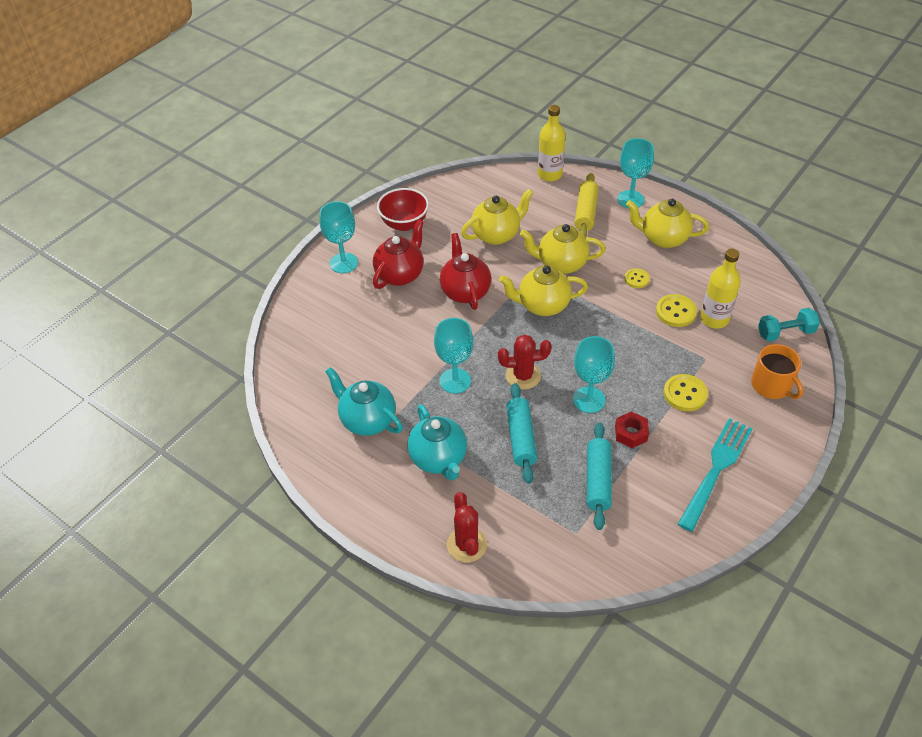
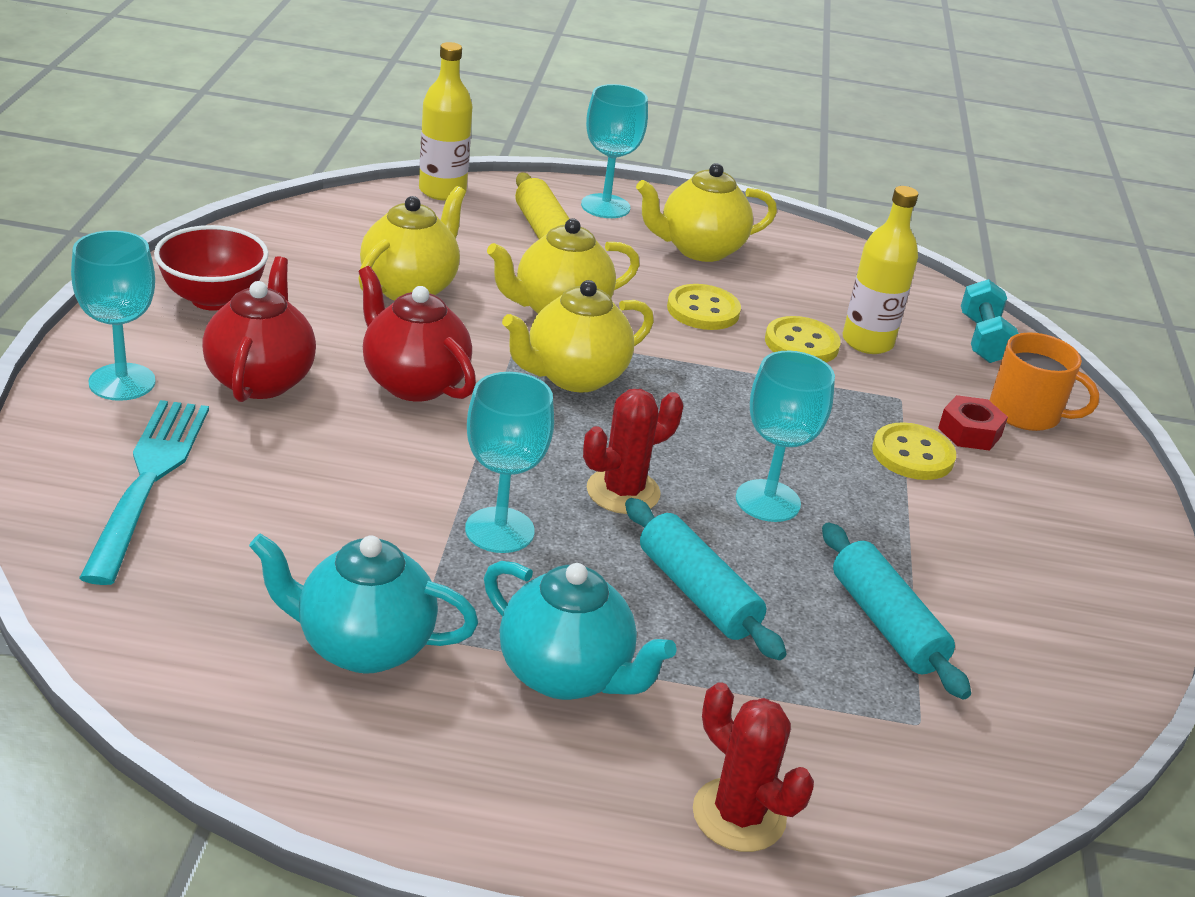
camera: 35 degrees left, 15 degrees down
(631, 433) = (878, 534): red nut -> red nut (969, 432)
(636, 279) = (703, 310): yellow button -> yellow button, size x1.57
(716, 469) = (1053, 551): turquoise fork -> turquoise fork (149, 479)
(785, 333) = (983, 340): turquoise dumbbell -> turquoise dumbbell turned 45 degrees counterclockwise

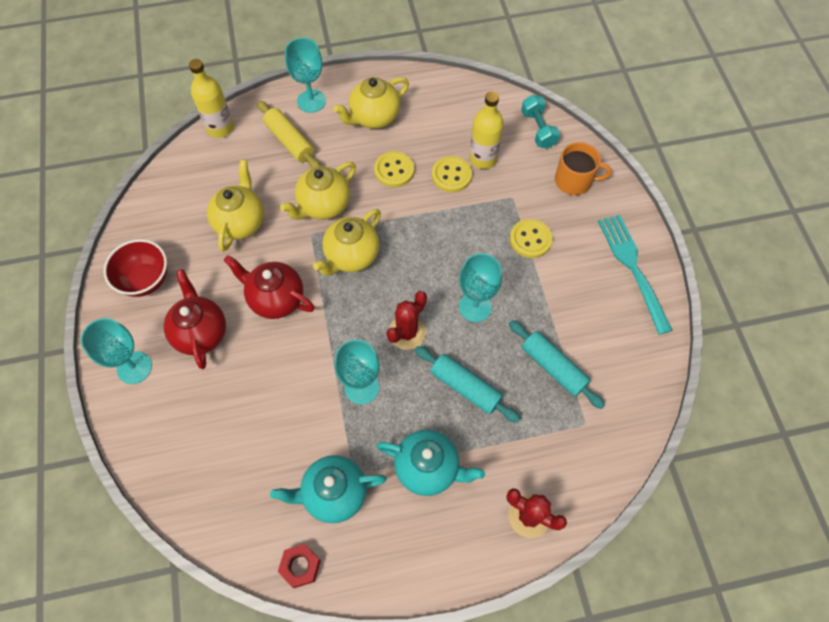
camera: 15 degrees left, 30 degrees up
(149, 479) = (184, 432): turquoise fork -> turquoise fork (632, 267)
(969, 432) = (552, 209): red nut -> red nut (300, 566)

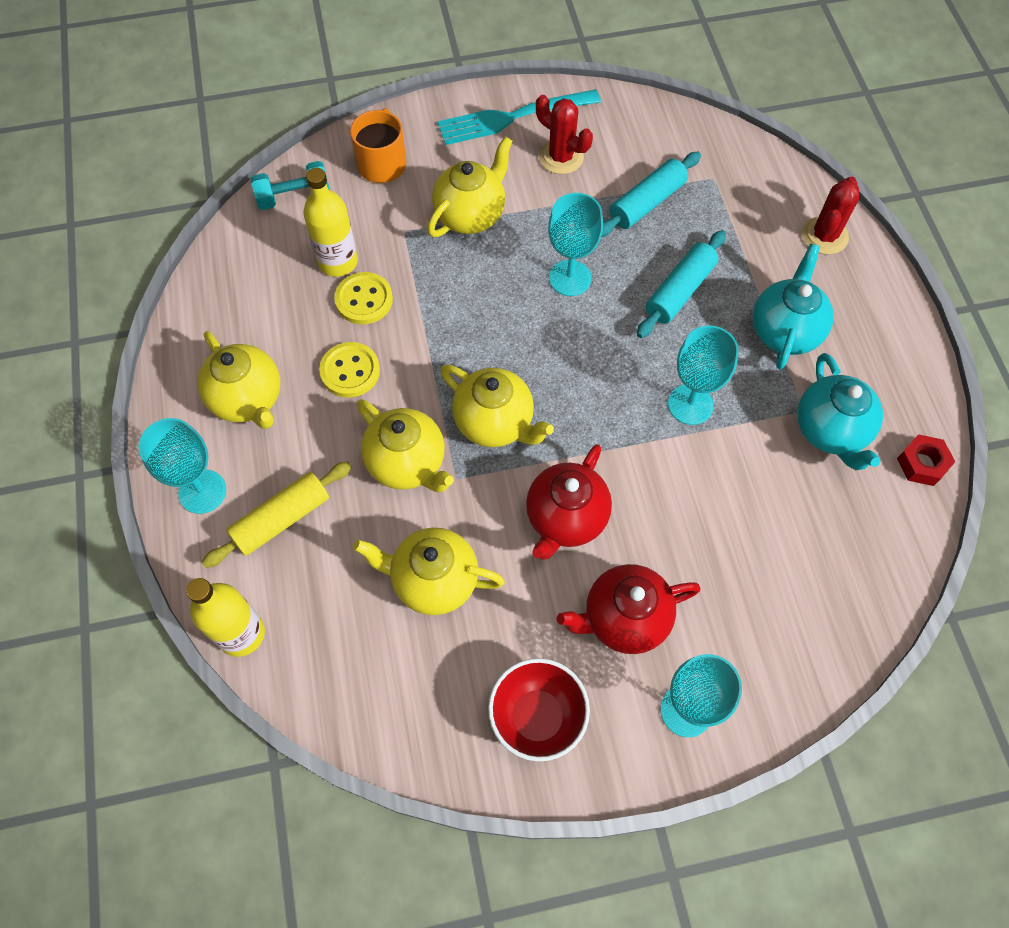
camera: 90 degrees left, 0 degrees up
(407, 332) = (610, 353): red cactus -> red cactus (561, 157)
(530, 239) = (471, 215): yellow button -> yellow teapot

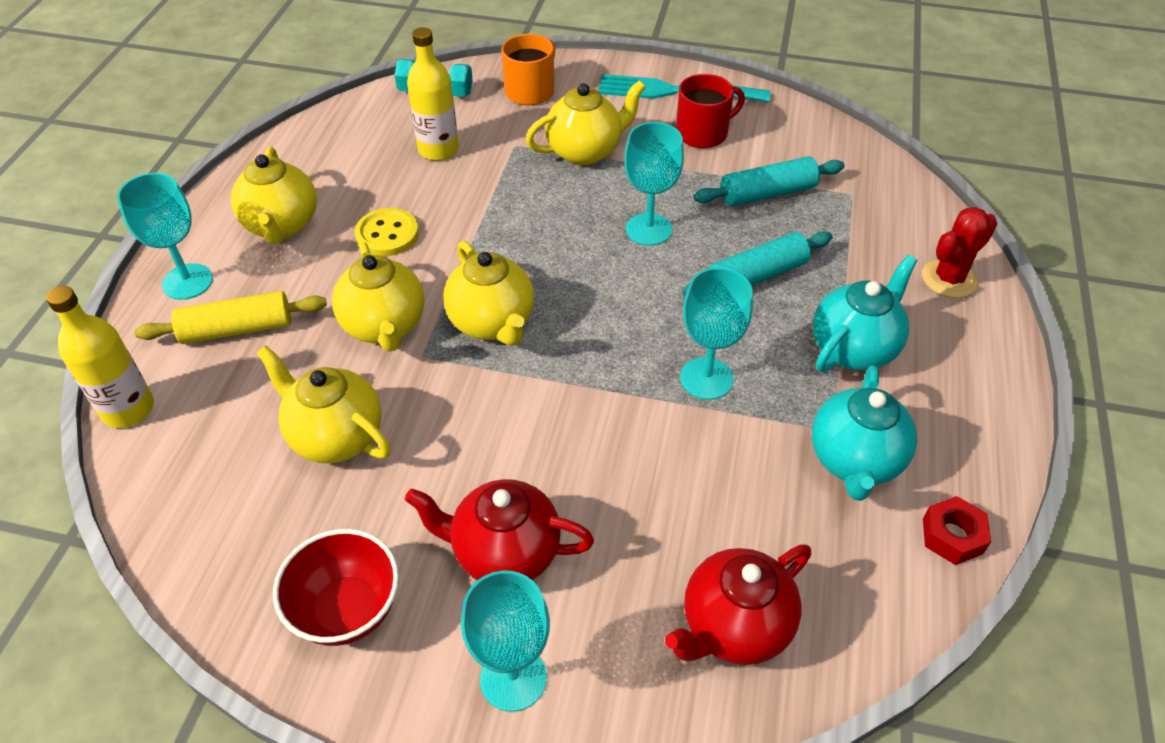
camera: 25 degrees right, 15 degrees down
(364, 300) = (440, 184): yellow button -> none
(561, 157) = (703, 133): red cactus -> red mug
(565, 518) = (506, 433): red teapot -> red teapot (734, 626)

